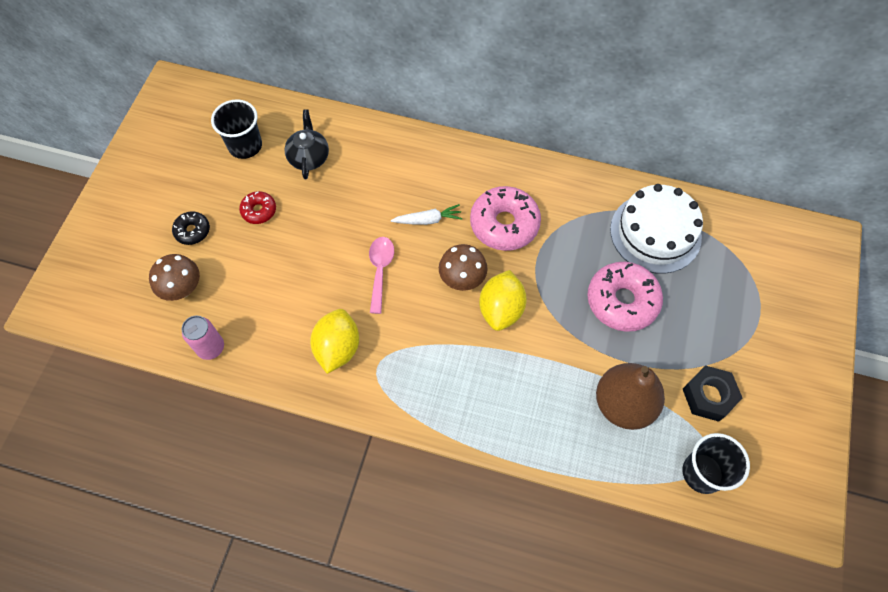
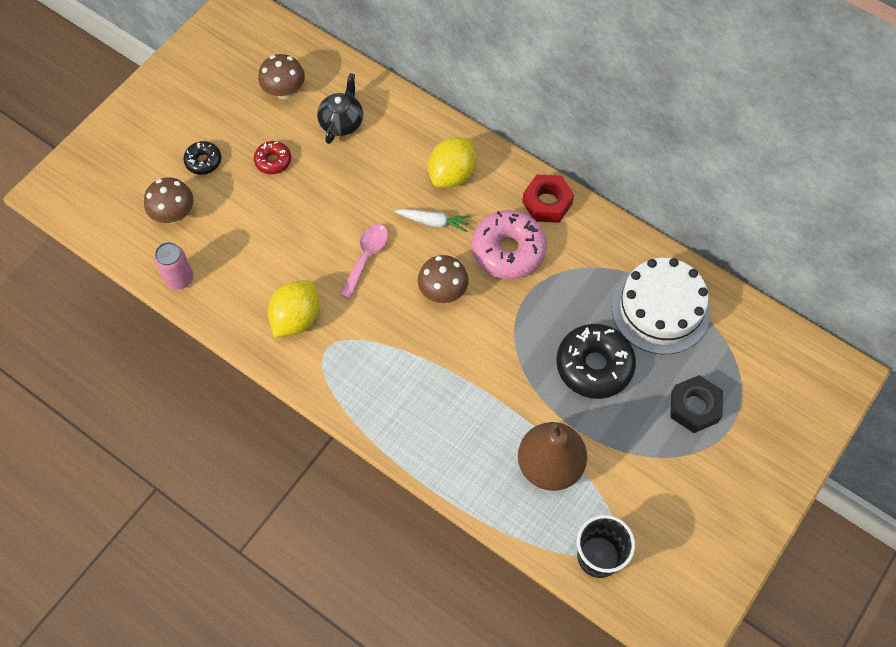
camera: 20 degrees right, 0 degrees up
(245, 146) = (284, 91): black cup -> brown mushroom
(501, 309) = (468, 334): yellow lemon -> yellow lemon (452, 174)
(520, 172) = (547, 203): none -> red nut
(622, 301) = (594, 366): pink donut -> black donut
(708, 396) = (639, 487): black nut -> black nut (694, 407)

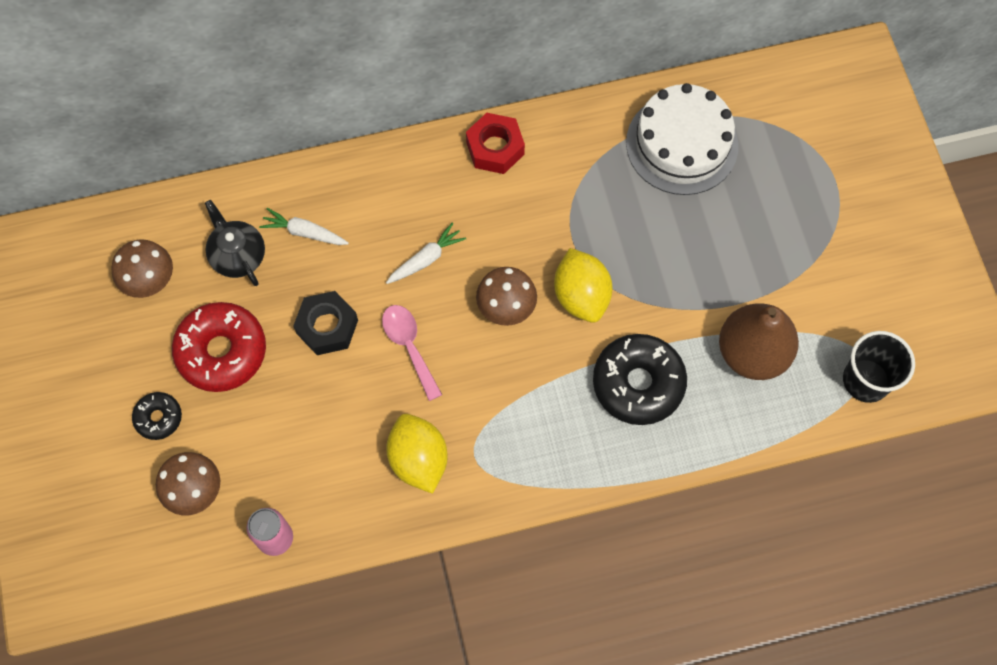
camera: 50 degrees left, 5 degrees up
(273, 161) = (222, 351): red donut -> red donut, size x1.92
(389, 144) = (304, 232): none -> white carrot
(452, 174) = (390, 203): yellow lemon -> yellow lemon (581, 296)
(508, 250) = (514, 219): pink donut -> none
(594, 366) = (689, 241): black donut -> black donut (638, 383)
(694, 407) = (795, 194): black nut -> black nut (327, 327)

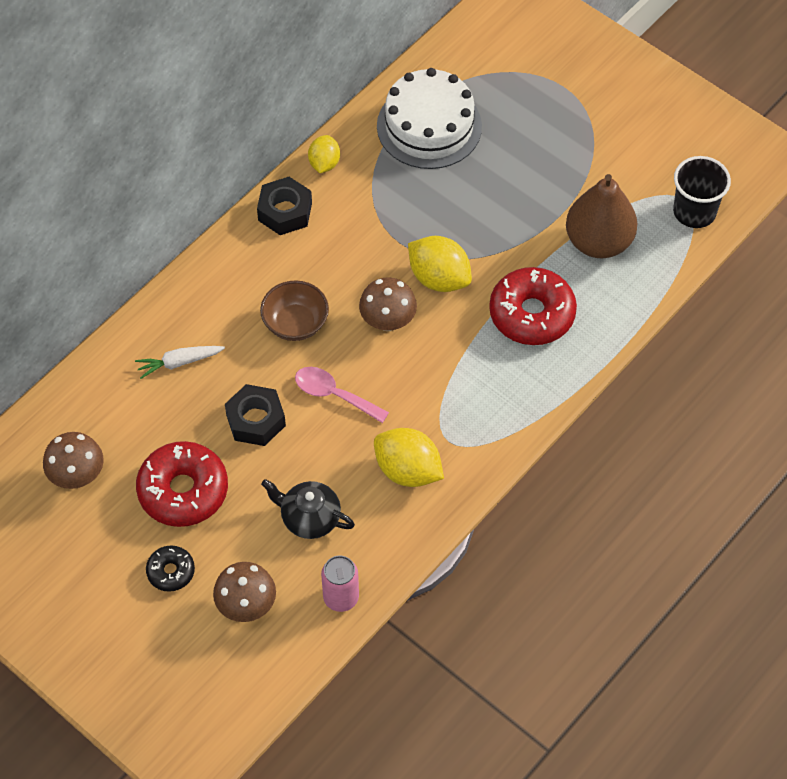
camera: 35 degrees left, 10 degrees down
(237, 255) = (137, 412): black teapot -> black teapot (309, 518)
(426, 259) = (295, 323): white carrot -> brown bowl
(495, 148) = (285, 212): red nut -> black nut
(562, 123) = (324, 163): none -> yellow lemon
(638, 383) = (532, 314): black donut -> red donut

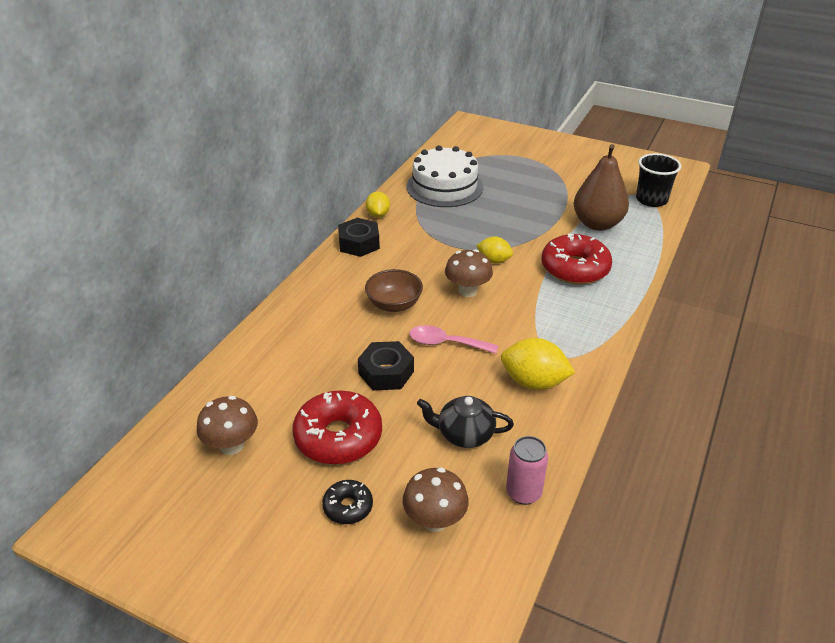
camera: 15 degrees left, 20 degrees down
(179, 363) = (304, 346): white carrot -> none
(439, 278) = (494, 260): yellow lemon -> yellow lemon, size x0.62

